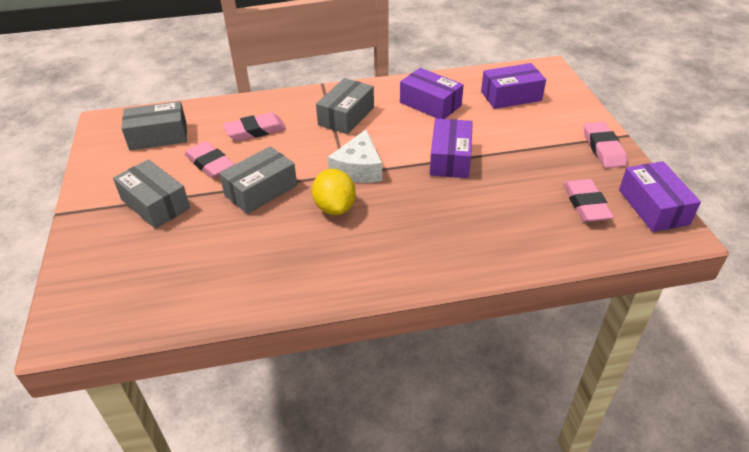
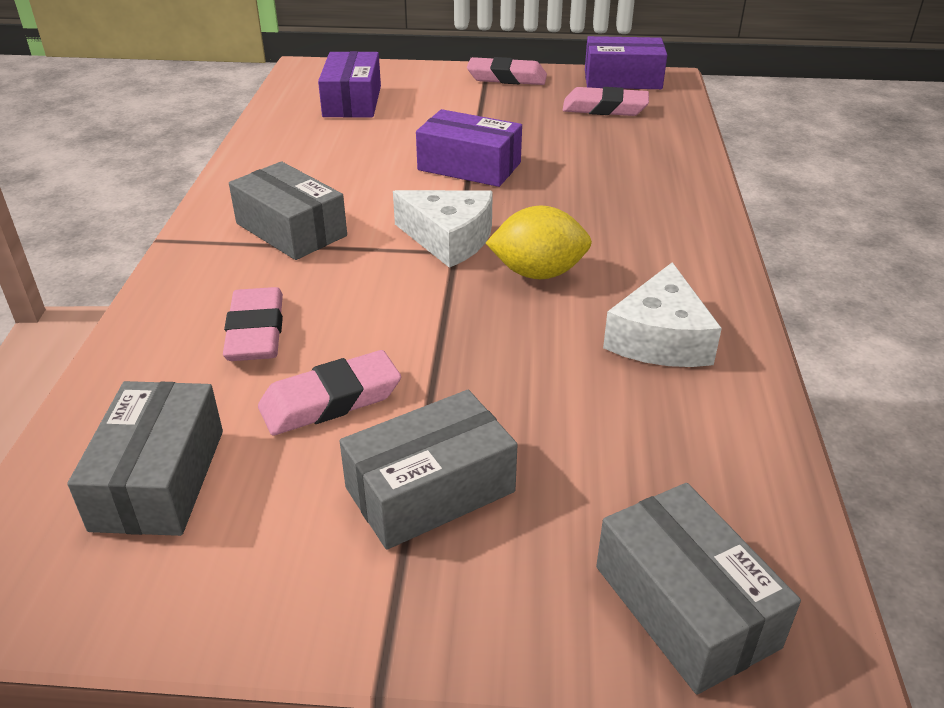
camera: 75 degrees left, 5 degrees down
(261, 190) = (455, 342): grey box -> grey box (685, 606)
(282, 264) = (660, 339): none -> white cheese
(430, 104) = (320, 156): purple box -> none

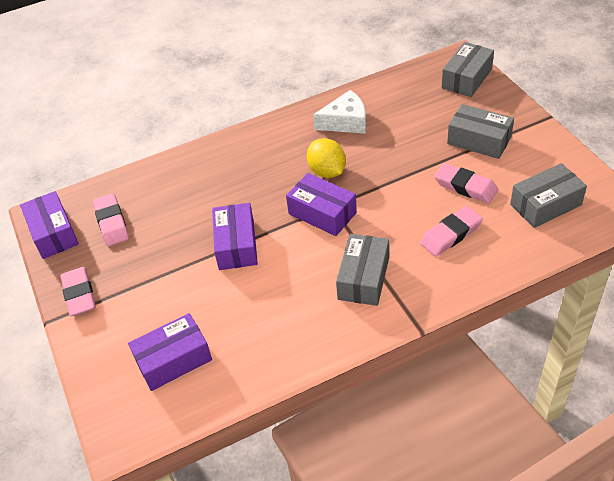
camera: 115 degrees left, 10 degrees up
(449, 239) = (322, 213): white cheese -> purple box

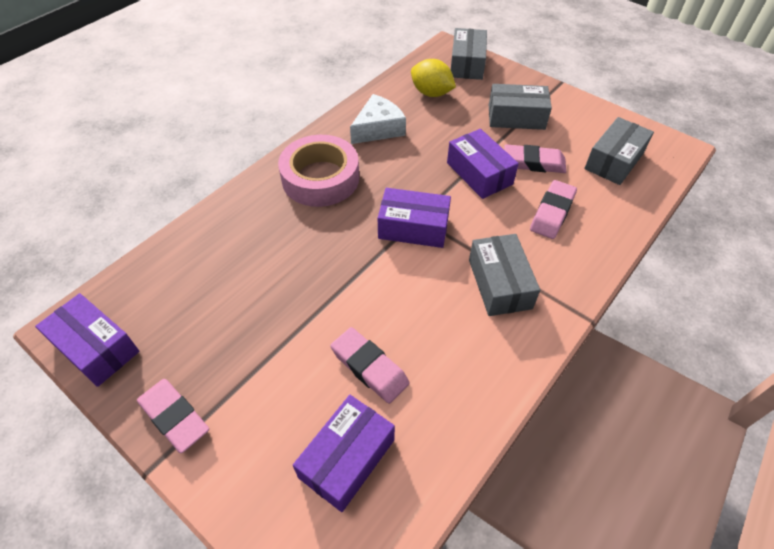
camera: 30 degrees left, 5 degrees up
(112, 222) = (170, 310): pink eraser -> pink eraser (369, 367)
(236, 245) = (341, 290): purple box -> purple box (479, 173)
(272, 153) = (320, 178): none -> pink tape
(327, 171) = (391, 183): yellow lemon -> yellow lemon (431, 93)

